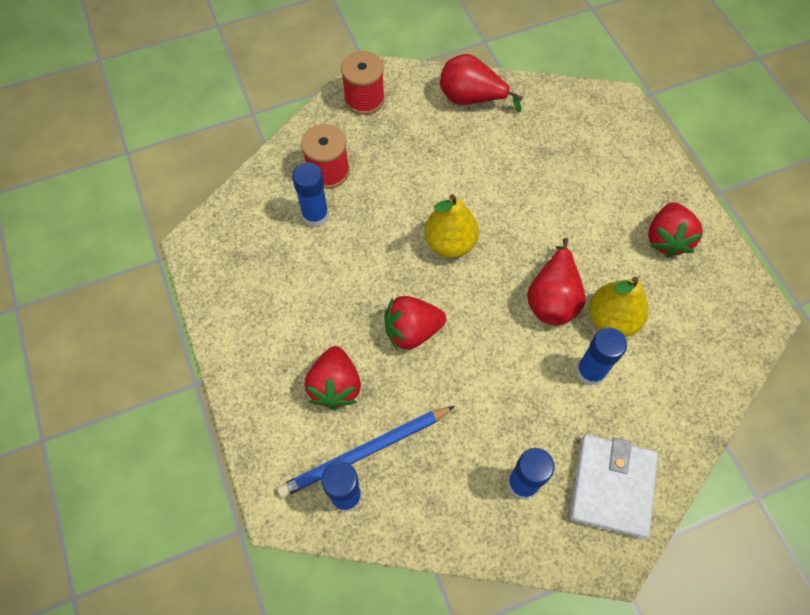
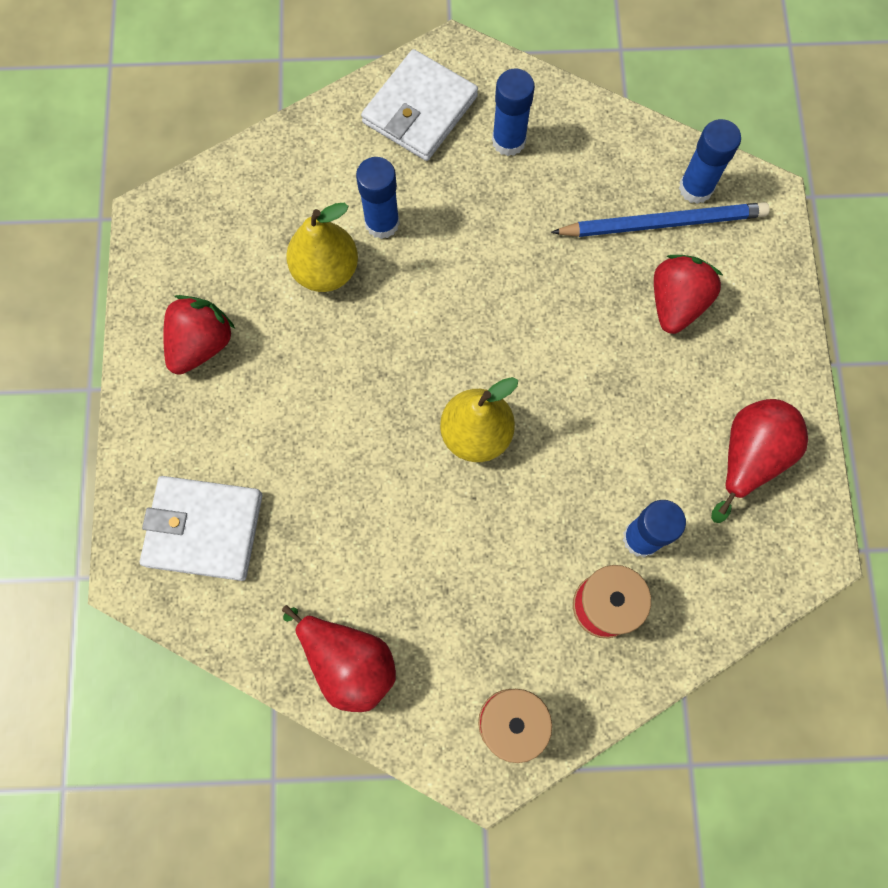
camera: 160 degrees left, 10 degrees up
(412, 331) = (566, 336): red strawberry -> none
(552, 298) = (381, 318): red pear -> red pear (749, 457)
(594, 136) = (204, 529): none -> white wallet

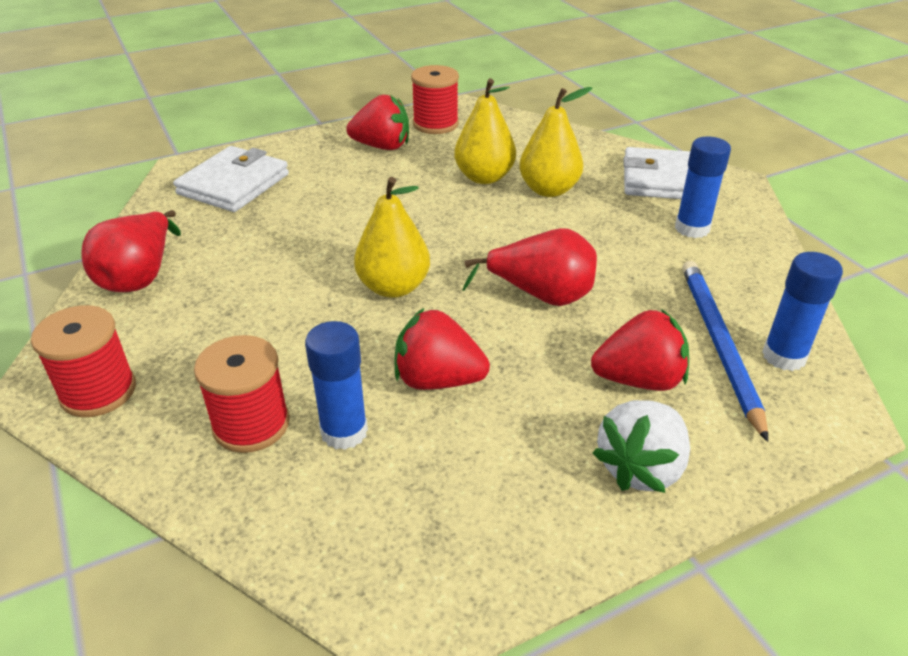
camera: 65 degrees right, 35 degrees down
(178, 266) = (435, 124): none -> red spool
(204, 529) = (234, 184): white wallet -> white wallet turned 45 degrees clockwise
(382, 223) = (549, 190): blue glue stick -> yellow pear
(614, 447) = (437, 380): none -> red strawberry
(663, 223) = (718, 344): blue pencil -> blue pencil turned 150 degrees counterclockwise
(749, 457) = (500, 500): red pear -> red pear (541, 296)
(757, 353) = (640, 468): none -> white strawberry

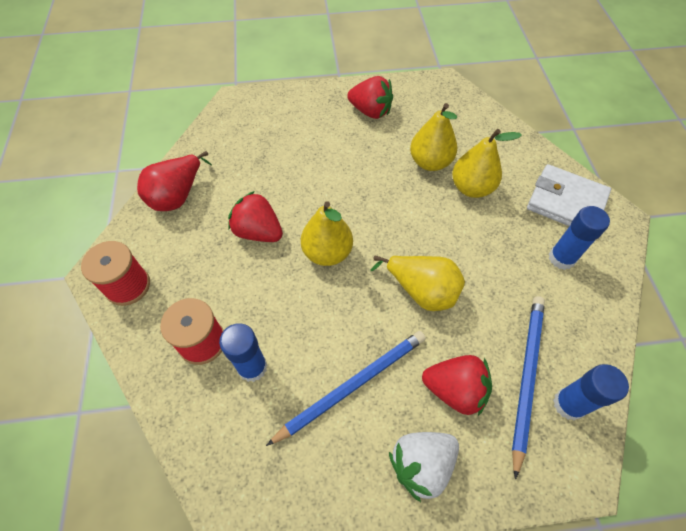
camera: 20 degrees right, 20 degrees up
(234, 184) = (260, 124): white wallet -> none
(435, 124) = (417, 97): red spool -> none
(437, 380) = (324, 344): red strawberry -> red strawberry (258, 232)
(501, 412) = (352, 385): none -> blue pencil
(541, 296) = (421, 291): red pear -> yellow pear

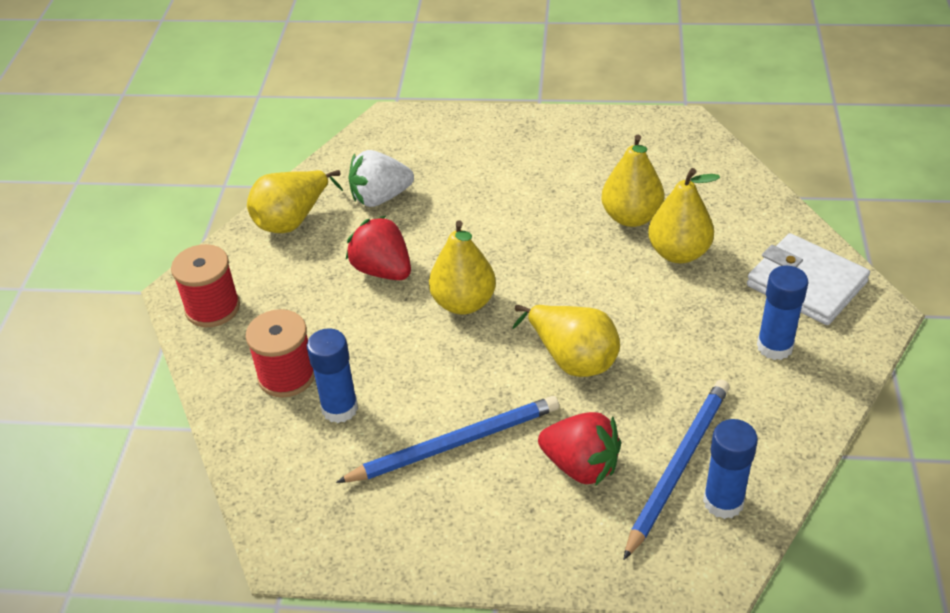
camera: 15 degrees right, 15 degrees down
(178, 196) = (293, 220): red pear -> yellow pear
(370, 111) = (568, 149): red strawberry -> none
(421, 464) = (515, 532): white strawberry -> white strawberry (380, 198)

